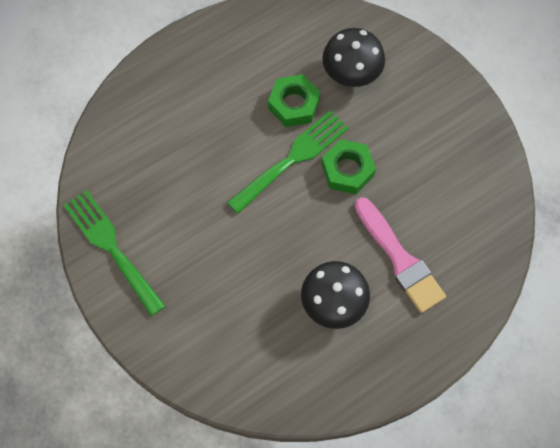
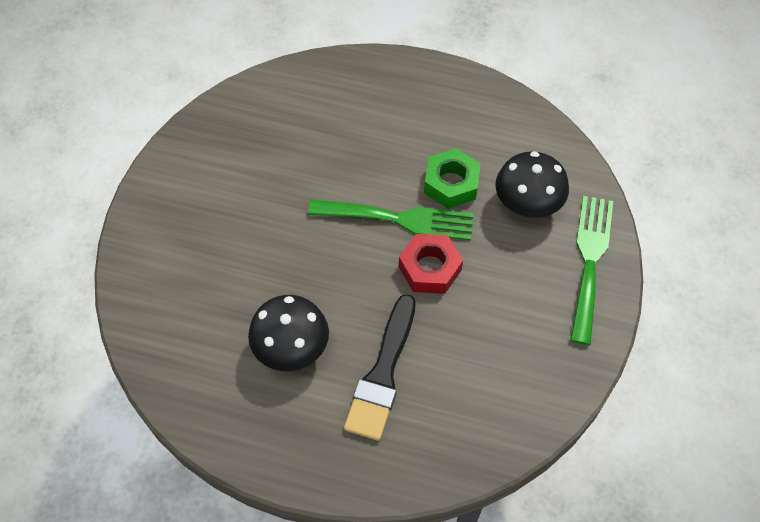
camera: 50 degrees right, 10 degrees down
(111, 247) = (198, 151): green fork -> green fork (590, 260)
(347, 170) = (430, 268): green nut -> red nut
(400, 259) = (383, 373): pink brush -> black brush

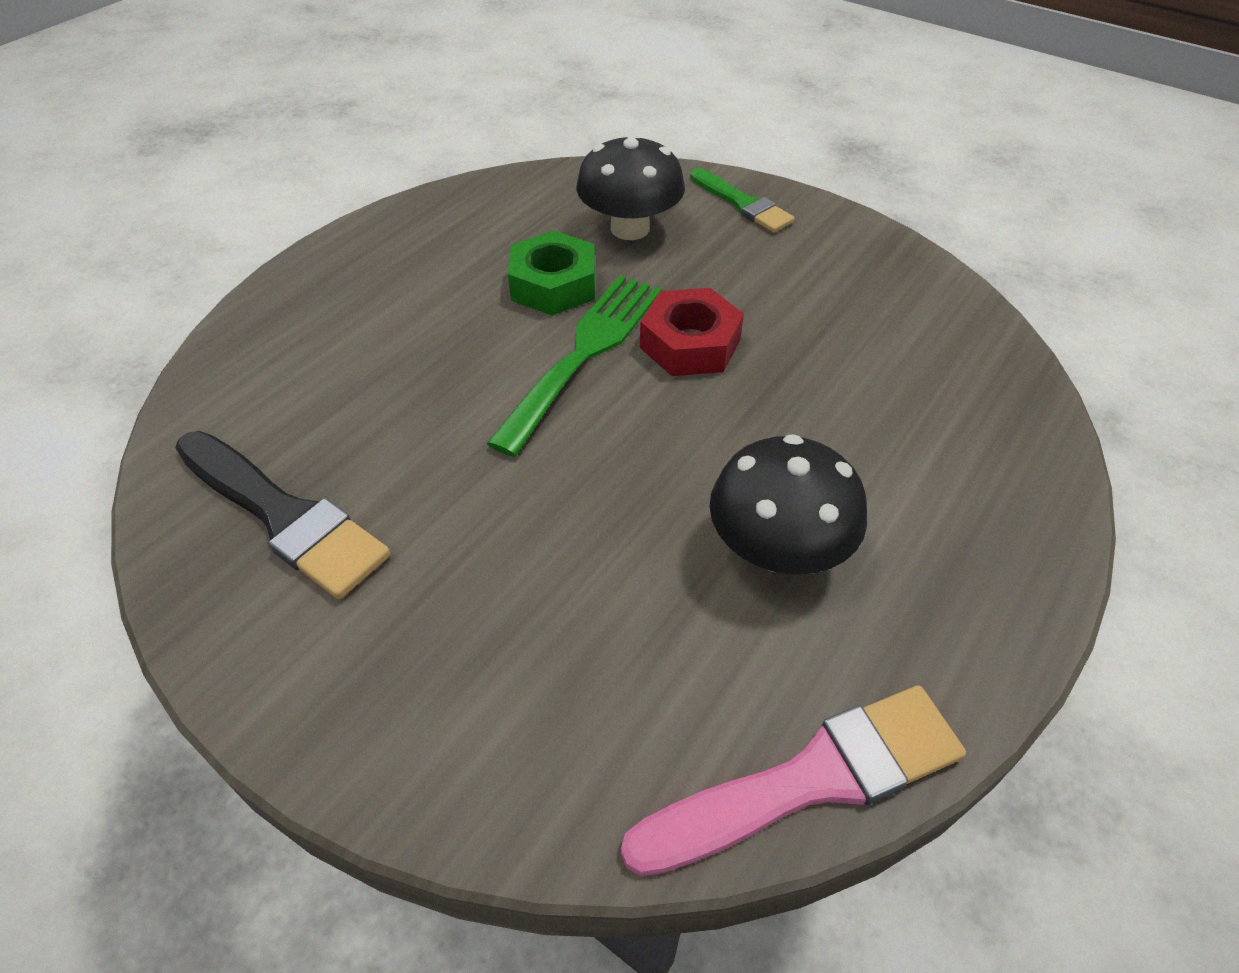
camera: 70 degrees left, 10 degrees down
(171, 387) = (810, 780): none -> pink brush
(383, 373) = (859, 442): black brush -> black brush (284, 516)
(590, 260) = (742, 204): green fork -> green brush

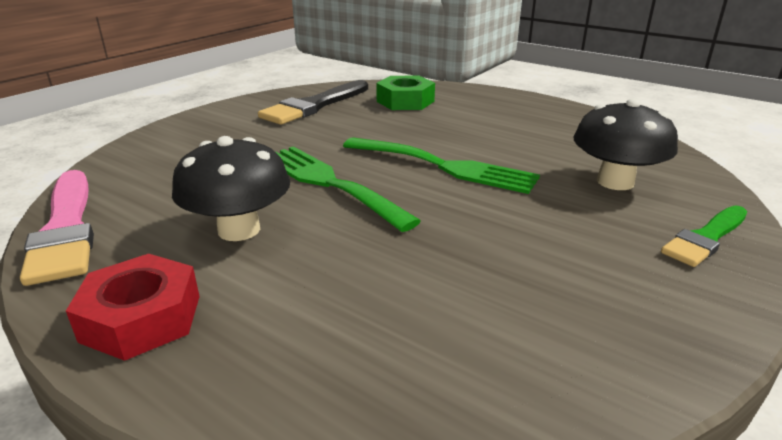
camera: 90 degrees right, 20 degrees down
(553, 285) = (520, 155): green nut -> green nut (405, 101)
(637, 468) = (329, 183): none -> green fork
(690, 344) = (463, 204): red nut -> red nut (141, 318)

